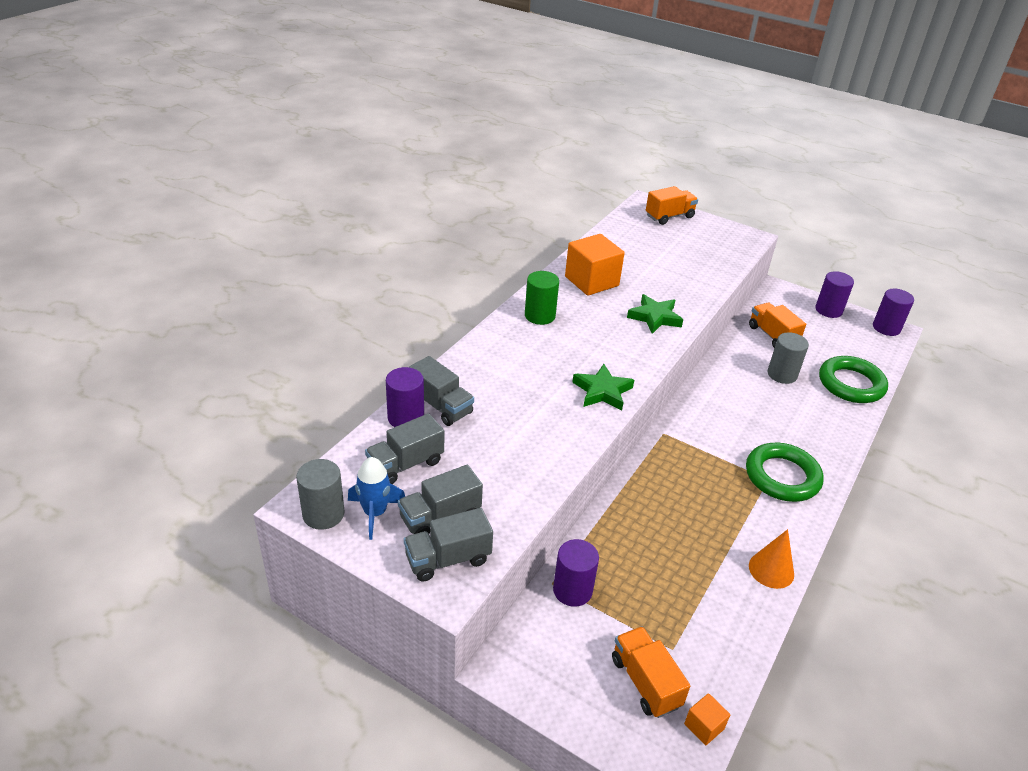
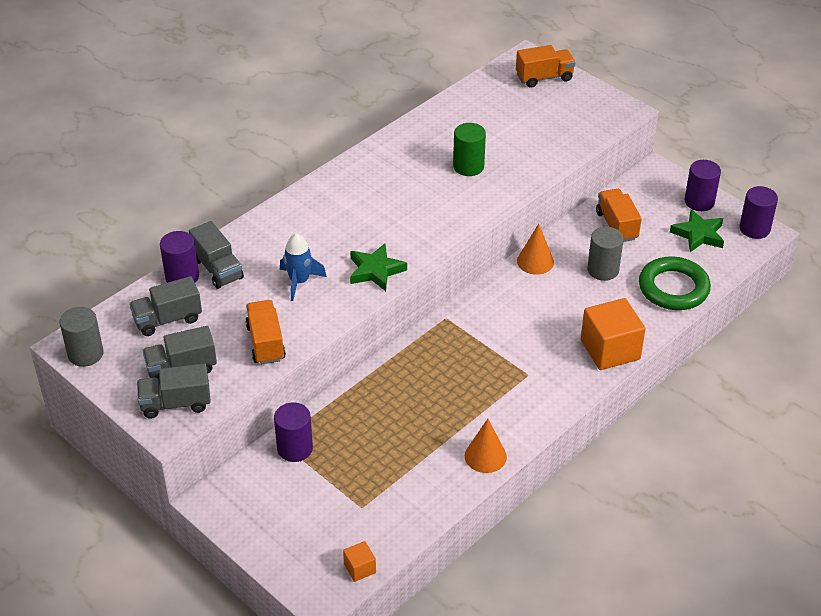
camera: 15 degrees right, 5 degrees up
(375, 513) = (128, 358): blue rocket -> blue rocket (299, 282)
(540, 316) = (348, 185): green cylinder -> green cylinder (468, 166)
(591, 281) = (419, 151): orange cube -> orange cube (610, 350)
(645, 682) = (326, 529): orange truck -> orange truck (266, 343)
(655, 317) = (466, 198): green star -> green star (698, 234)
(719, 373) = (535, 261): none -> orange cone
(782, 476) = (543, 374): green ring -> none

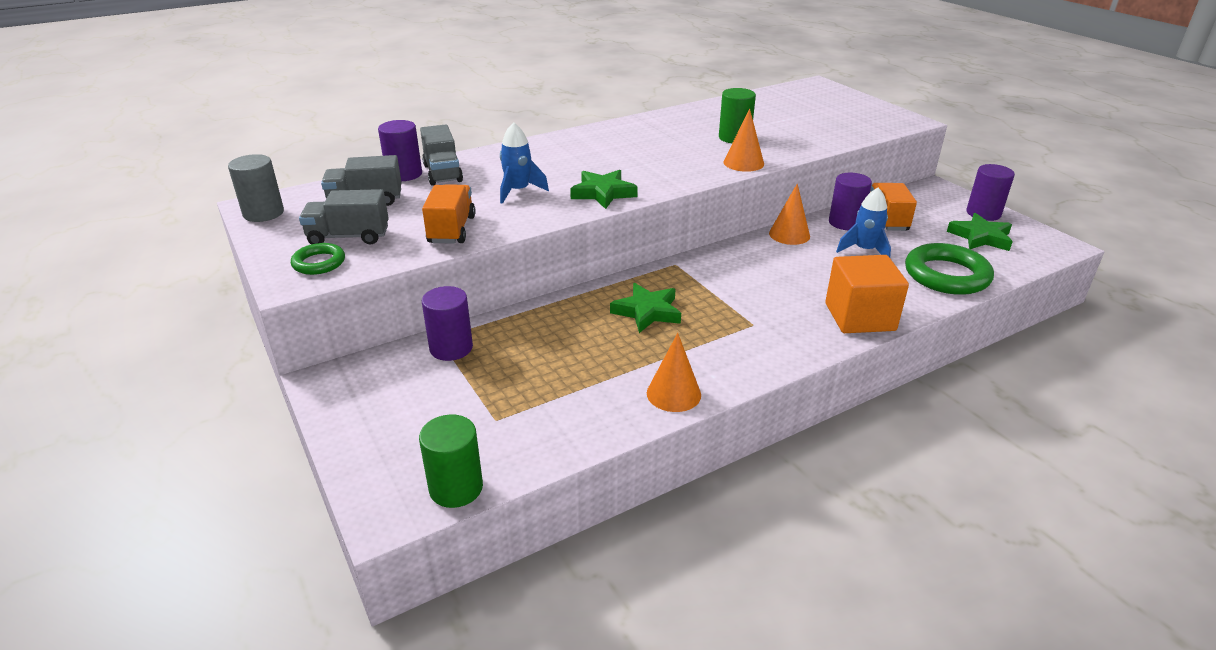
camera: 15 degrees right, 10 degrees down
(176, 403) = (319, 263): grey truck -> green ring
(360, 568) = (456, 488): orange cube -> green cylinder
(439, 378) = (647, 312): none -> green star
(486, 204) = (743, 163): none -> orange cone
(544, 77) = (830, 95): orange truck -> none
(603, 270) = (864, 250): grey cylinder -> blue rocket
(754, 229) = (1048, 241): purple cylinder -> purple cylinder (845, 223)

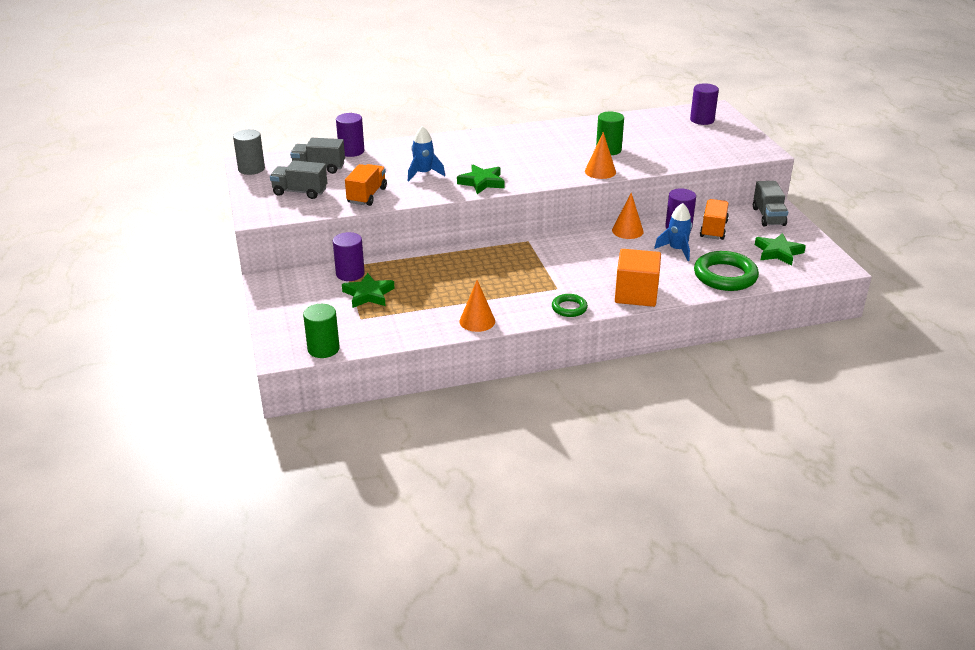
camera: 15 degrees right, 0 degrees up
(319, 263) = (276, 207): green ring -> green ring (569, 308)
(442, 173) = (378, 154): grey truck -> grey truck (768, 216)
(647, 312) = (489, 270): green star -> green star (368, 294)
(983, 213) = (798, 235): purple cylinder -> purple cylinder (702, 120)

